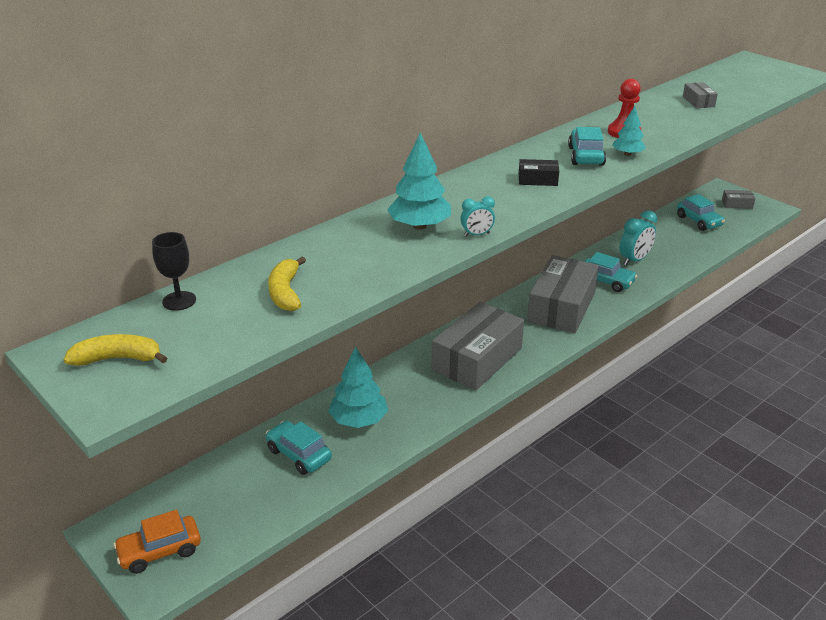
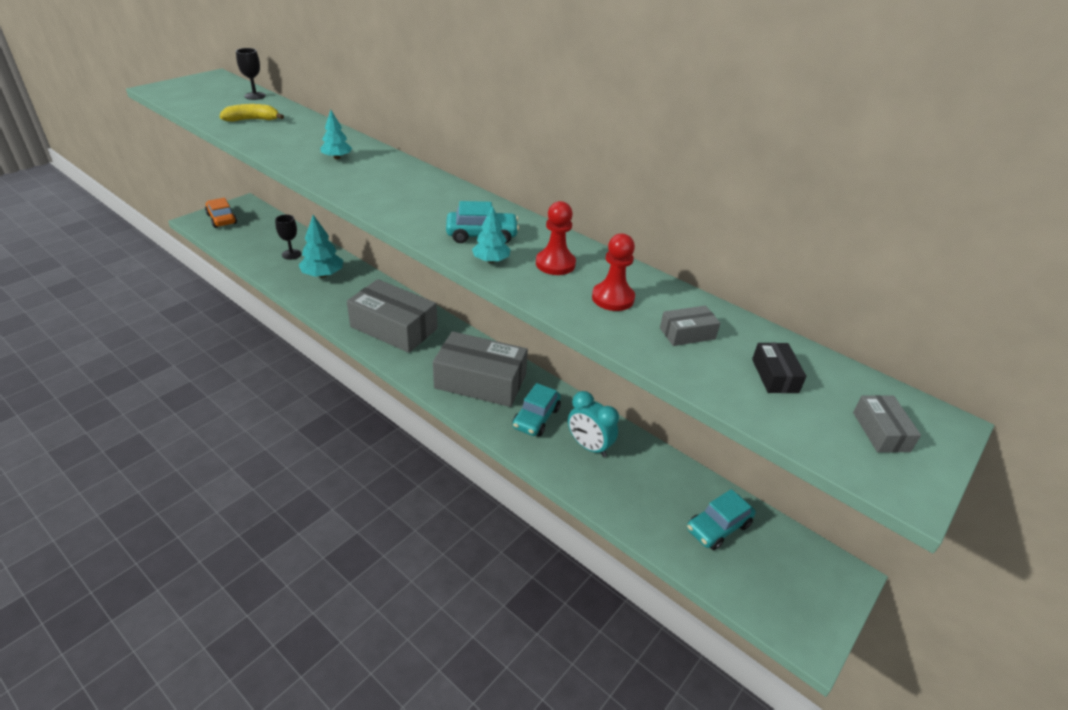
camera: 80 degrees right, 5 degrees up
(118, 359) = (199, 87): yellow banana -> none
(299, 454) = (291, 254): turquoise car -> black goblet
(419, 226) = (337, 157): turquoise tree -> turquoise tree, size x0.59
(477, 235) = (316, 178): turquoise clock -> none
(537, 180) = (422, 207): black box -> black box (774, 376)
(665, 118) = (613, 298): none -> red pawn
(737, 204) = (797, 587): grey box -> grey box (880, 432)

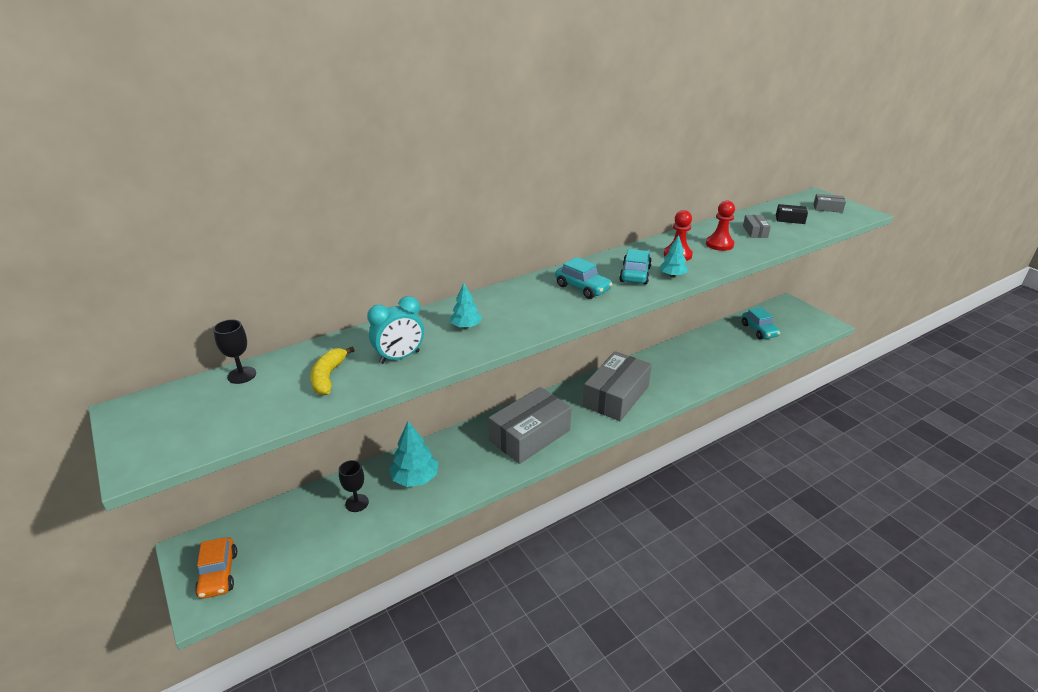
camera: 70 degrees left, 5 degrees down
(222, 219) = (218, 574): orange car -> orange car turned 90 degrees counterclockwise
(536, 418) = (661, 377): turquoise car -> turquoise car (582, 288)
(589, 446) = (692, 360): turquoise clock -> turquoise clock (400, 357)

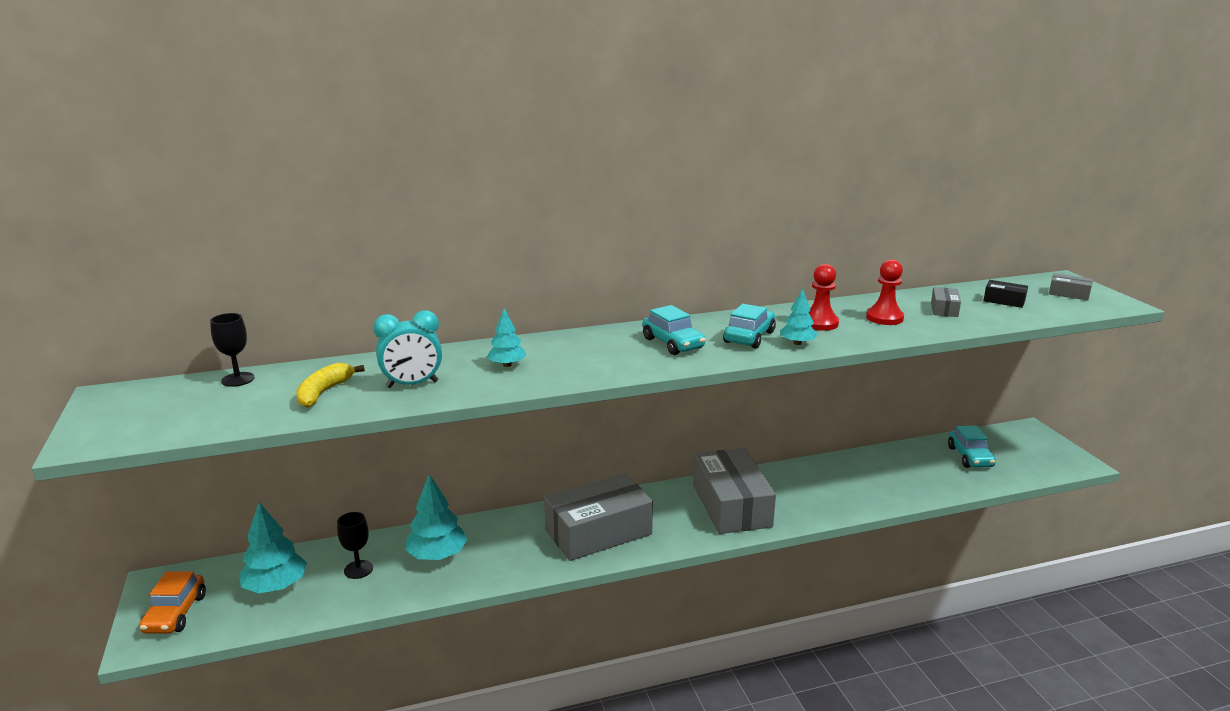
camera: 15 degrees right, 10 degrees down
(294, 531) = (275, 586): none -> turquoise tree
(616, 396) = (731, 505): grey box -> grey box turned 60 degrees counterclockwise

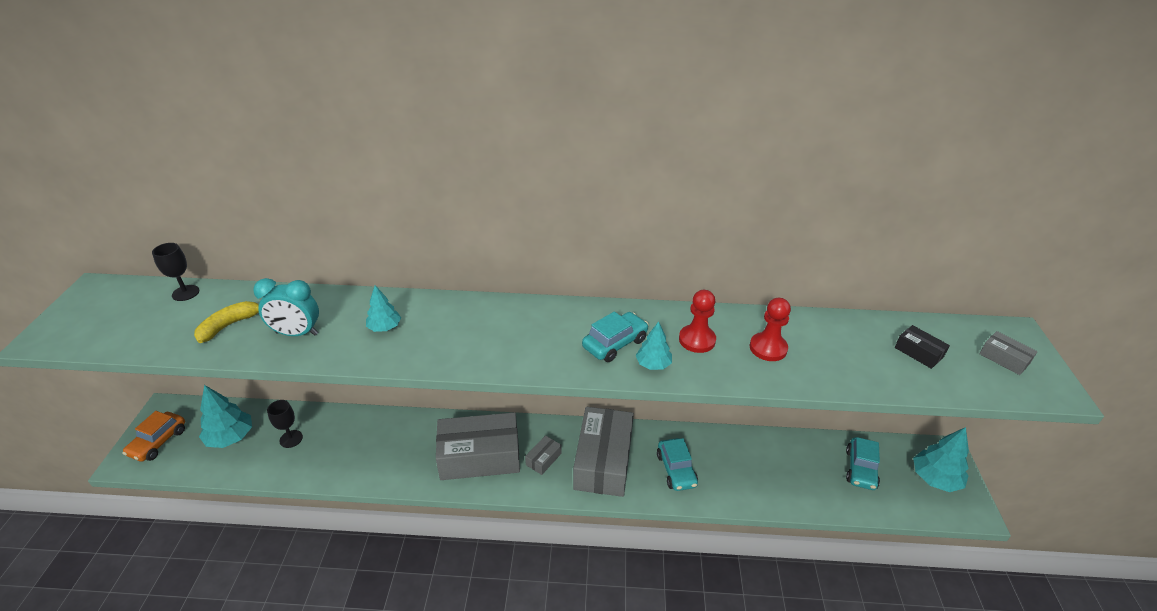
camera: 20 degrees right, 15 degrees up
(437, 555) = (351, 442): turquoise tree -> turquoise tree (935, 479)
(673, 343) = (540, 335): turquoise car -> turquoise car (676, 470)
(944, 309) = (841, 350): grey box -> grey box (543, 459)

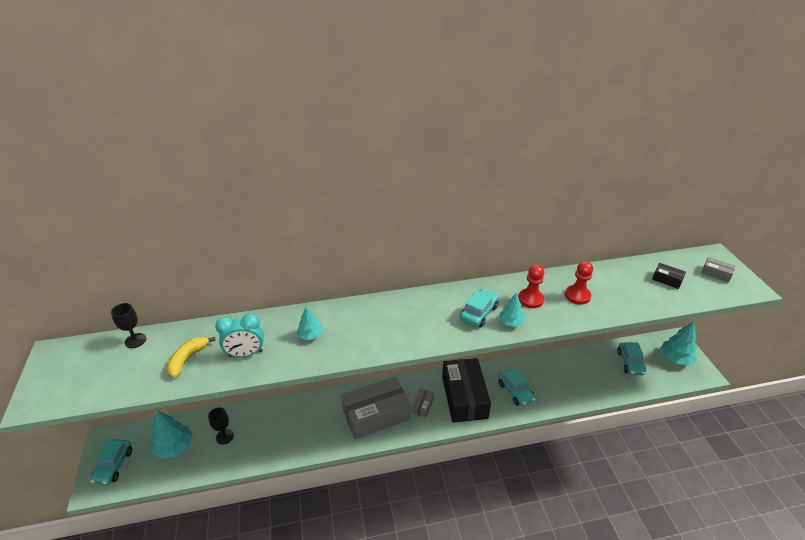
camera: 15 degrees left, 0 degrees up
(158, 442) = (114, 465): orange car -> turquoise car
(603, 461) = (464, 397): grey box -> black box

